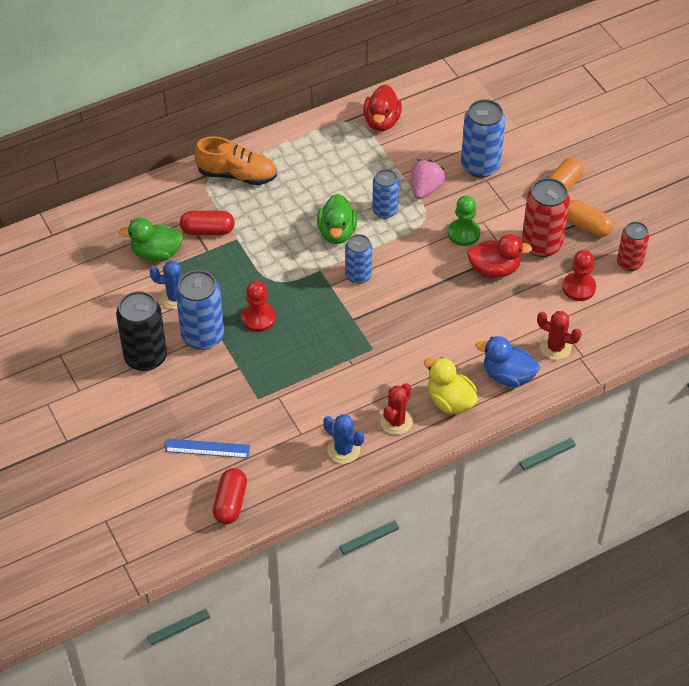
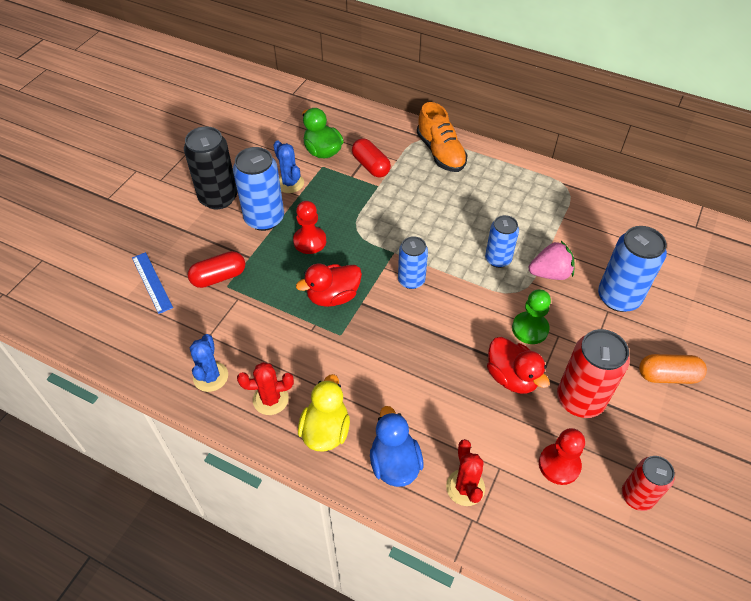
camera: 55 degrees right, 0 degrees up
(230, 503) = (103, 328): red capsule -> red capsule (219, 277)
(337, 232) = (443, 241): green duck -> none
(381, 121) = (588, 205): red duck -> red duck (333, 296)
(586, 226) = (642, 426): orange capsule -> none

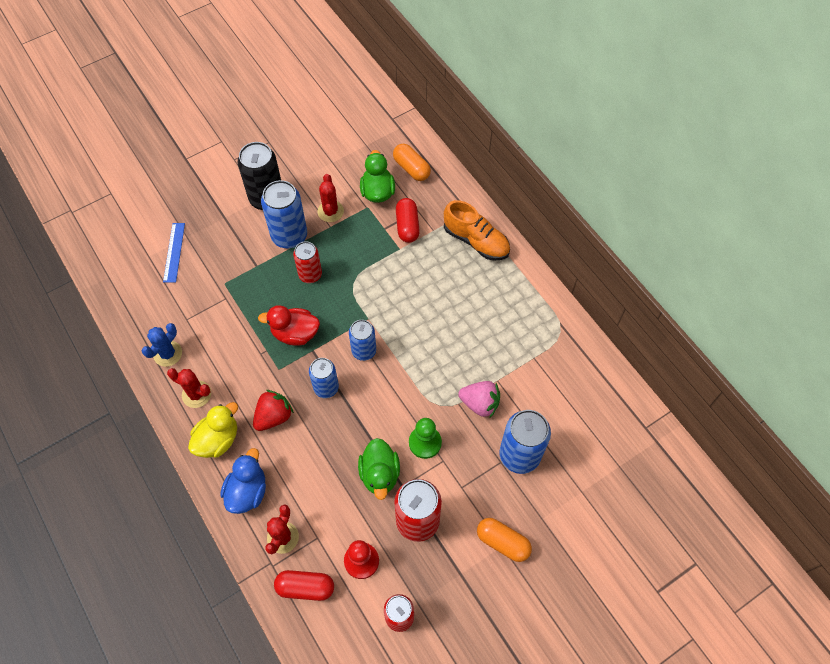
camera: 30 degrees right, 10 degrees up
(219, 277) = (223, 272): red capsule -> red capsule (305, 587)
(290, 183) = (330, 211): blue cactus -> red cactus
(310, 241) = (310, 274): red pawn -> red can
(339, 123) = (411, 168): none -> orange capsule
(368, 379) = (273, 416): none -> red strawberry
(440, 153) = (476, 241): orange shoe -> orange shoe turned 60 degrees counterclockwise
(498, 259) = (447, 368): blue can -> blue can (326, 388)
(512, 377) = (380, 474): red duck -> green duck

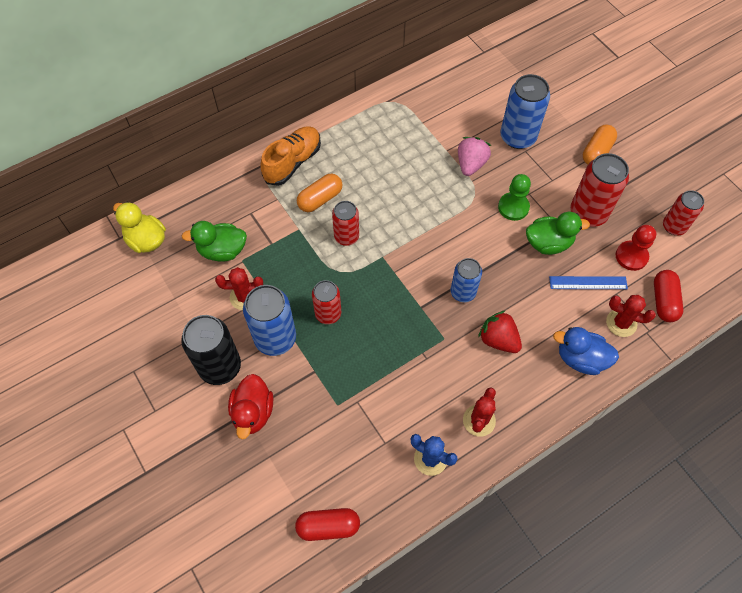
camera: 90 degrees left, 0 degrees up
(174, 252) = (291, 469): blue ruler -> blue ruler (588, 283)
(218, 439) = (529, 392): yellow duck -> yellow duck (146, 240)
(295, 333) = (401, 325): red duck -> red duck (253, 412)
(364, 351) = (420, 259): blue can -> none
(391, 288) = (346, 236): none -> red can
(407, 226) = (270, 222): red capsule -> red capsule (328, 526)
(411, 168) = (194, 218): orange capsule -> orange capsule (320, 199)

